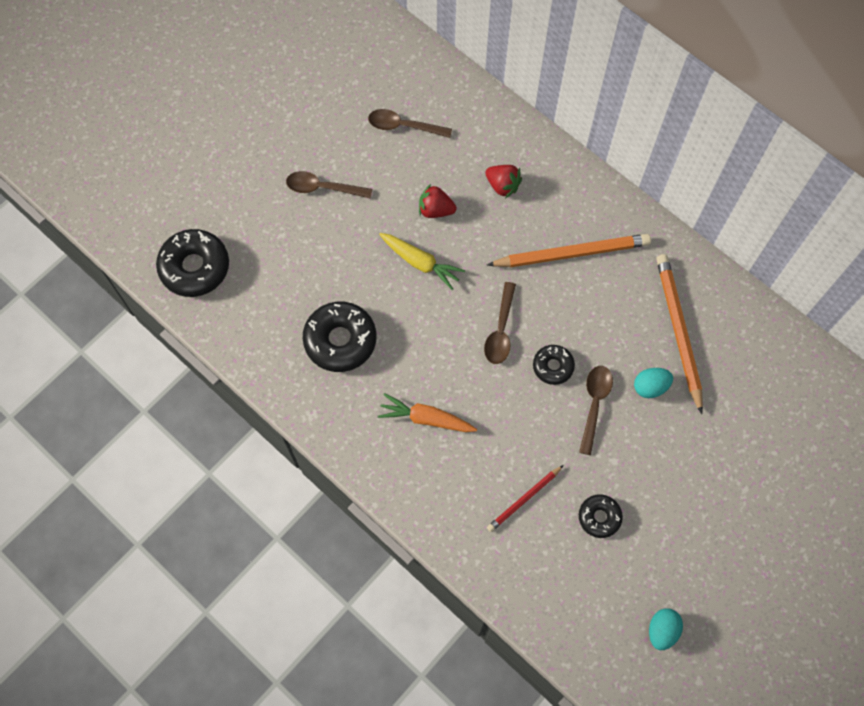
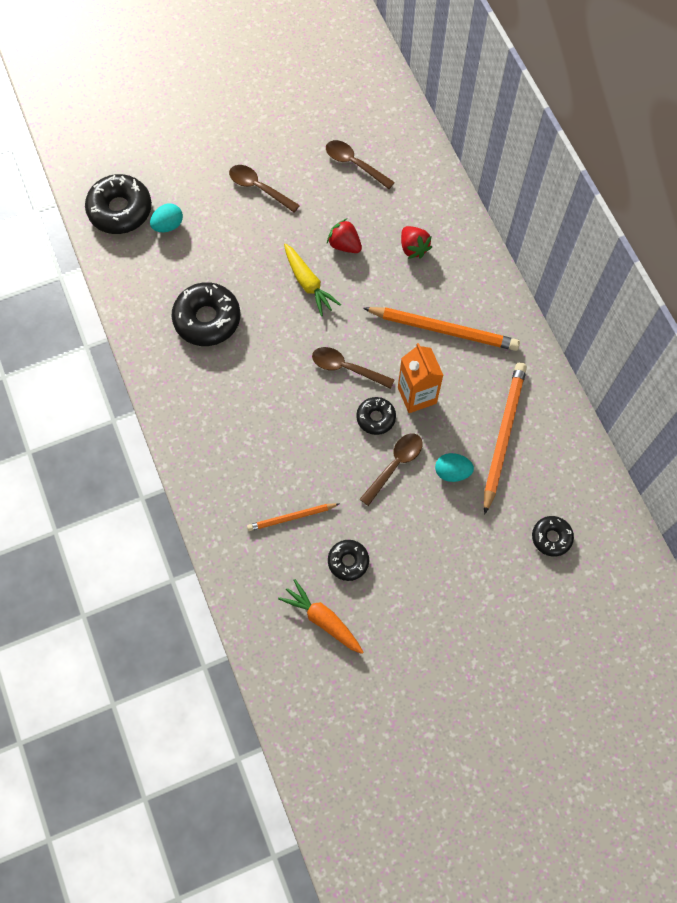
camera: 25 degrees right, 0 degrees up
(425, 418) = (244, 414): orange carrot -> orange carrot (322, 619)
(500, 330) = (347, 368): brown spoon -> brown spoon turned 75 degrees clockwise
(524, 499) = (291, 517): red pencil -> orange pencil
(580, 327) = (417, 395): none -> orange carton
(662, 630) = (351, 681): turquoise egg -> turquoise egg (168, 225)
(770, 408) = (551, 537): none -> black donut

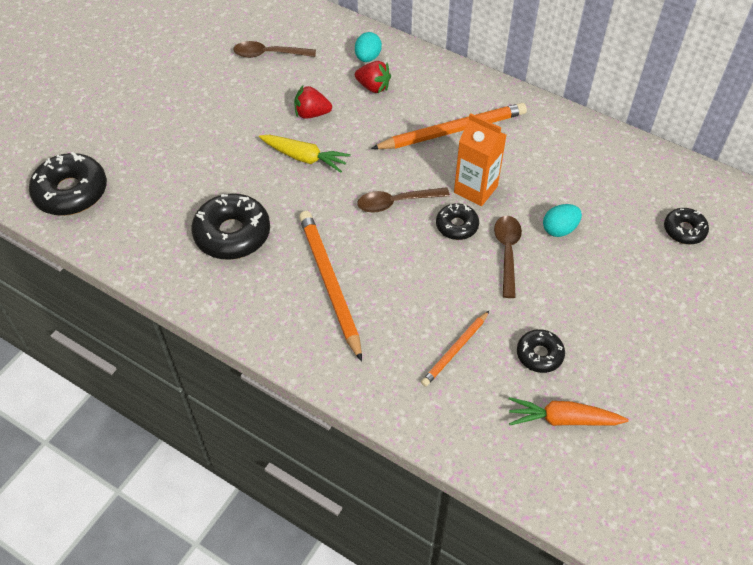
camera: 35 degrees left, 15 degrees down
(168, 225) = (131, 180): turquoise egg -> turquoise egg (367, 58)
(259, 188) = (197, 110): brown spoon -> none
(503, 436) = (574, 179): orange pencil -> orange pencil (330, 284)

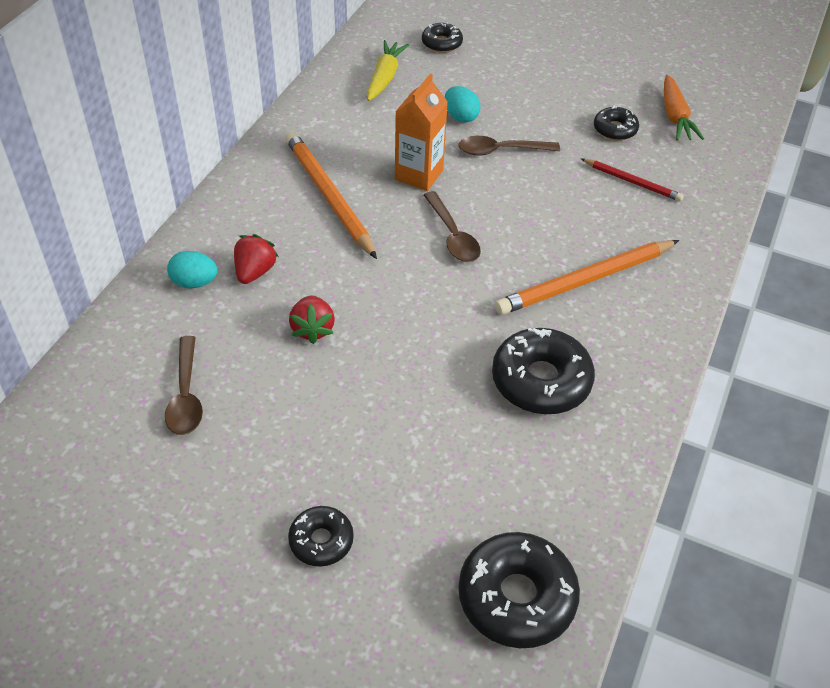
camera: 100 degrees left, 5 degrees down
(305, 158) = (396, 326): yellow carrot -> yellow carrot (385, 77)
(455, 350) = (632, 182): orange pencil -> red pencil
(457, 226) = (475, 187): black donut -> black donut (321, 541)

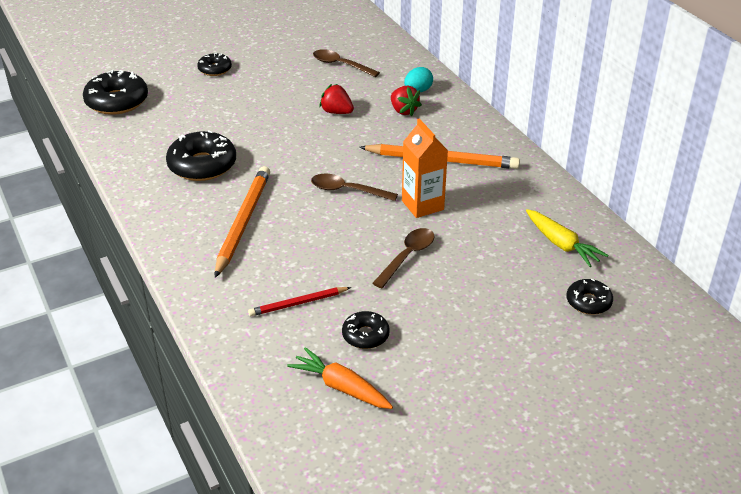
camera: 130 degrees right, 10 degrees down
(461, 117) = (469, 258): turquoise egg -> none

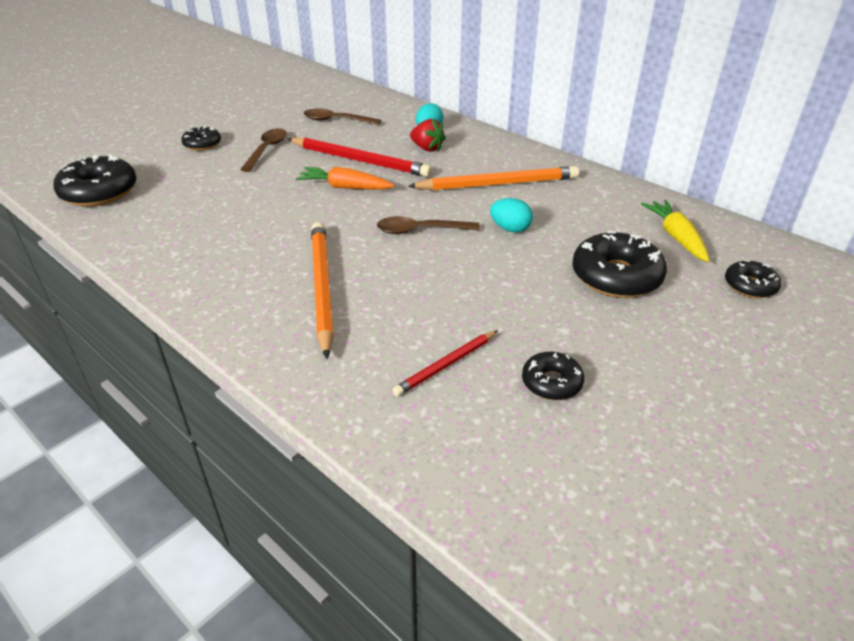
camera: 20 degrees left, 0 degrees up
(202, 165) = (238, 237): black donut -> black donut (616, 276)
(336, 112) = (359, 161): red strawberry -> red pencil
(341, 387) = (569, 457): orange carrot -> orange carrot (344, 187)
(407, 257) = (533, 283): brown spoon -> brown spoon (266, 150)
(422, 205) = (510, 229): orange carton -> turquoise egg
(562, 244) = (676, 237): yellow carrot -> yellow carrot turned 135 degrees counterclockwise

